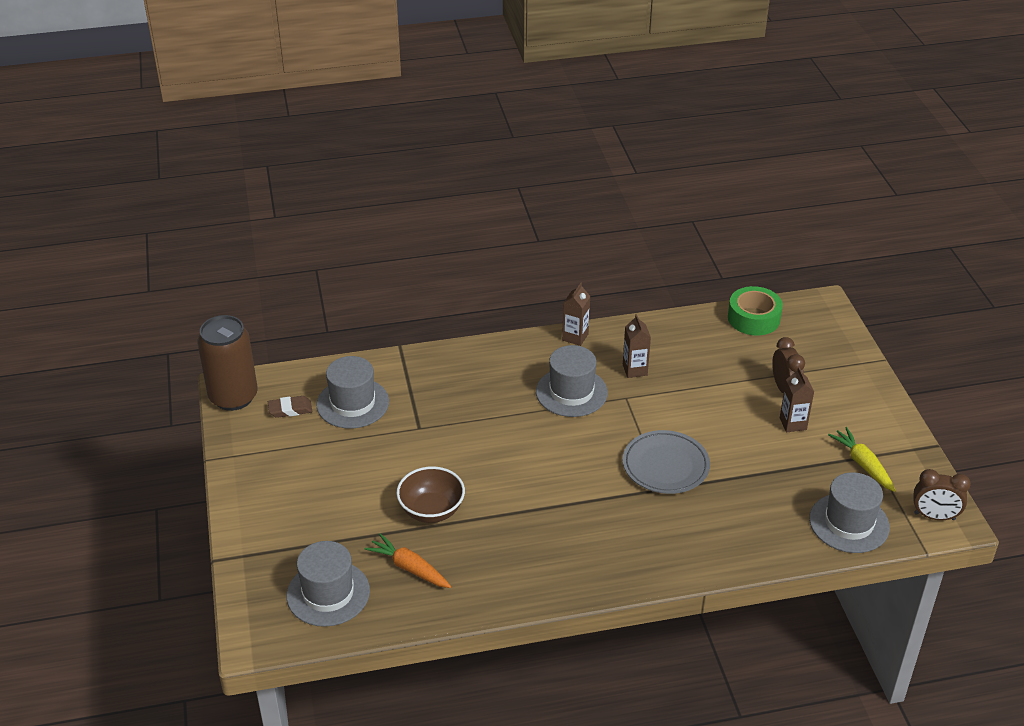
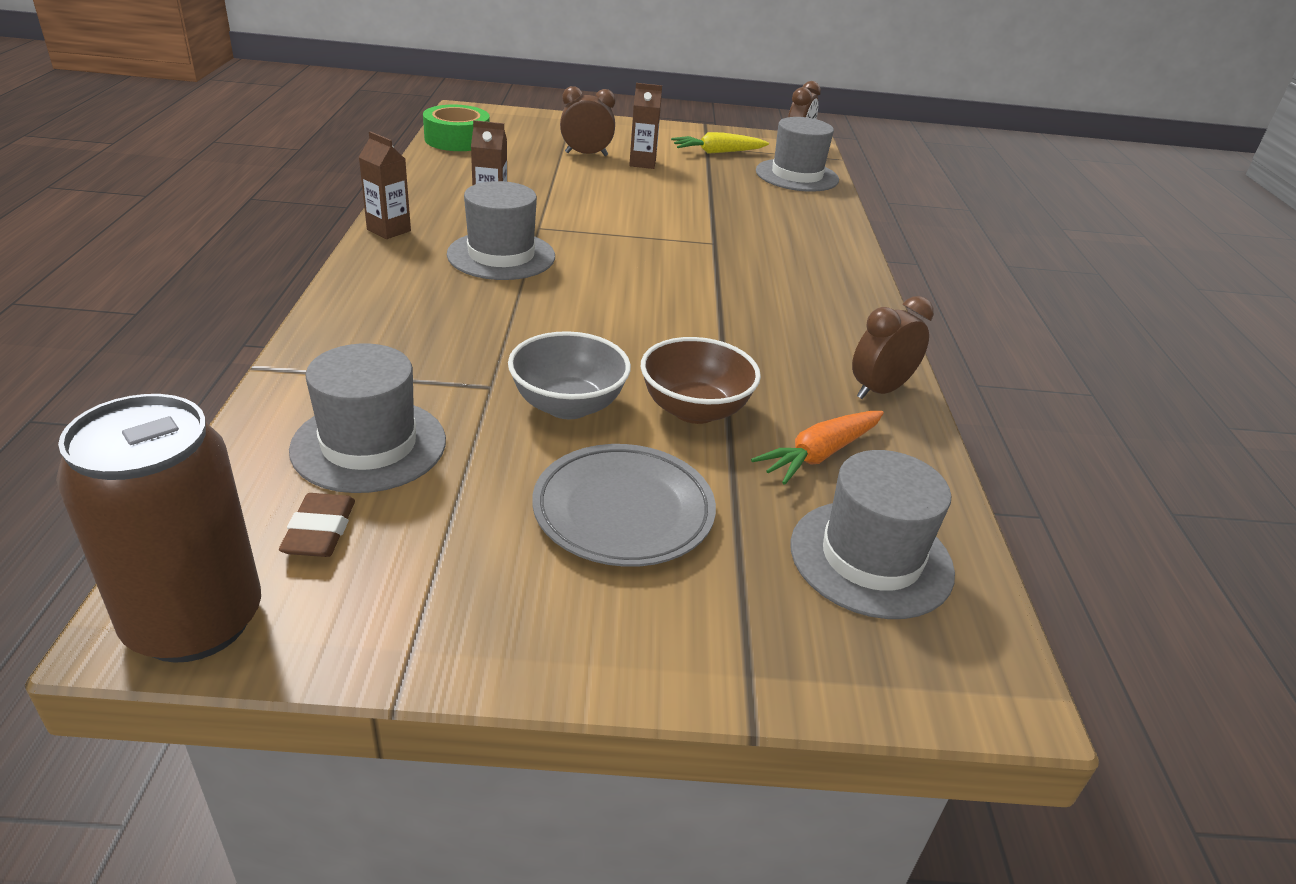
camera: 80 degrees left, 5 degrees down
(414, 460) = (568, 405): none -> grey bowl
(491, 593) = (879, 390): none -> brown clock
(665, 466) = (676, 233): grey plate -> grey plate (623, 511)

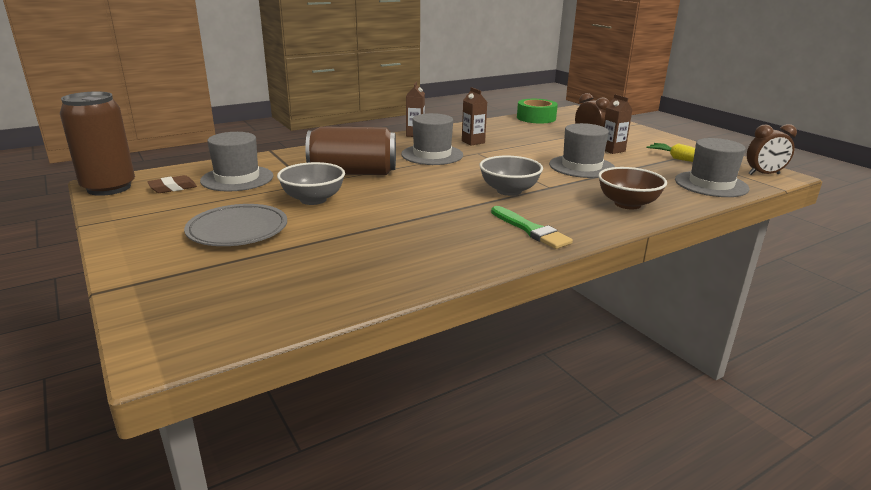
camera: 60 degrees right, 10 degrees down
(493, 336) = (353, 173): none -> brown can
(694, 410) = (347, 224): brown bowl -> brown bowl (627, 204)
(699, 268) = (509, 191): none -> grey bowl
(819, 455) = (344, 262): orange carrot -> none
(826, 306) = (531, 230): none -> green brush
(871, 558) = (255, 295): grey hat -> grey hat (581, 166)
(879, 390) = (447, 265): brown clock -> none

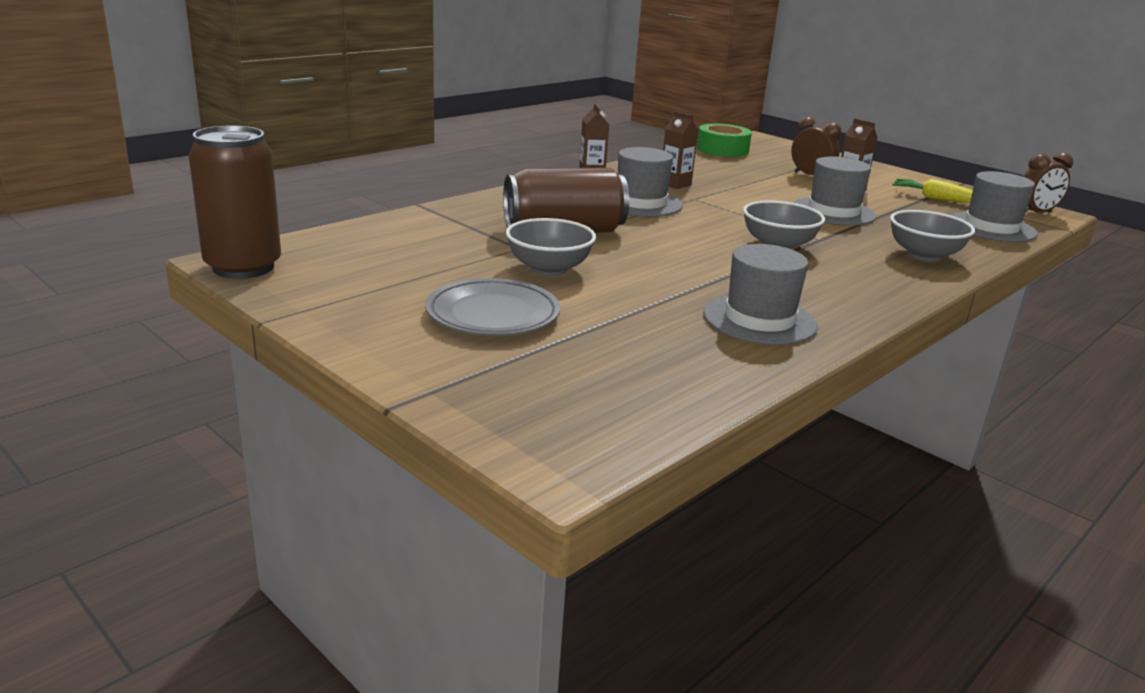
camera: 15 degrees left, 0 degrees up
(173, 188) = (338, 263): brown eraser -> none
(237, 178) = (415, 245): grey hat -> grey hat (759, 320)
(531, 230) = (847, 292): green brush -> none
(627, 204) = (924, 255): brown bowl -> grey bowl

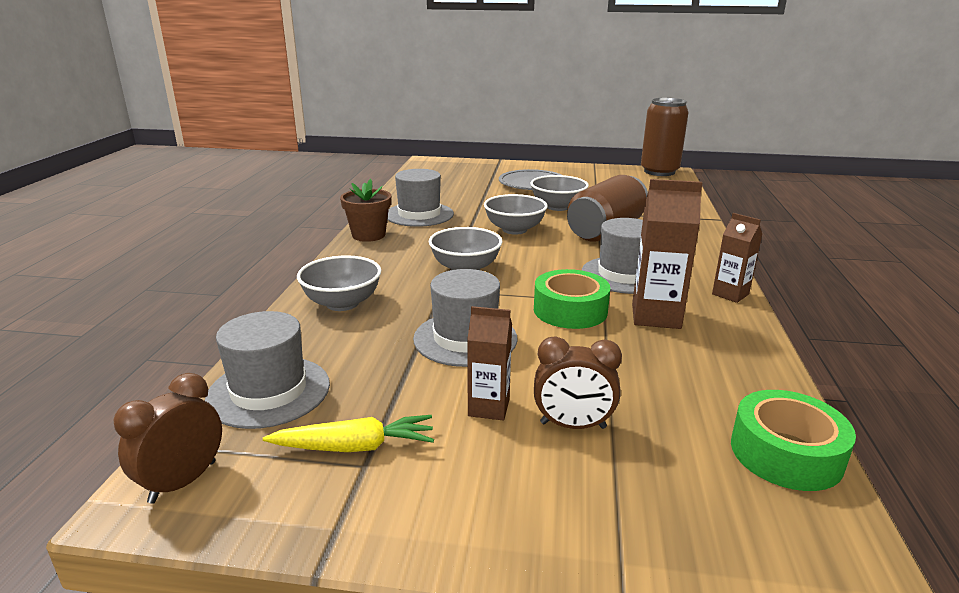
camera: 145 degrees right, 0 degrees up
(663, 262) = (514, 229): none -> grey bowl
(675, 184) = (656, 316): brown carton -> brown carton, size x1.58
(731, 201) = (570, 310): none -> green tape
(860, 311) = (368, 235): none -> brown flower pot

